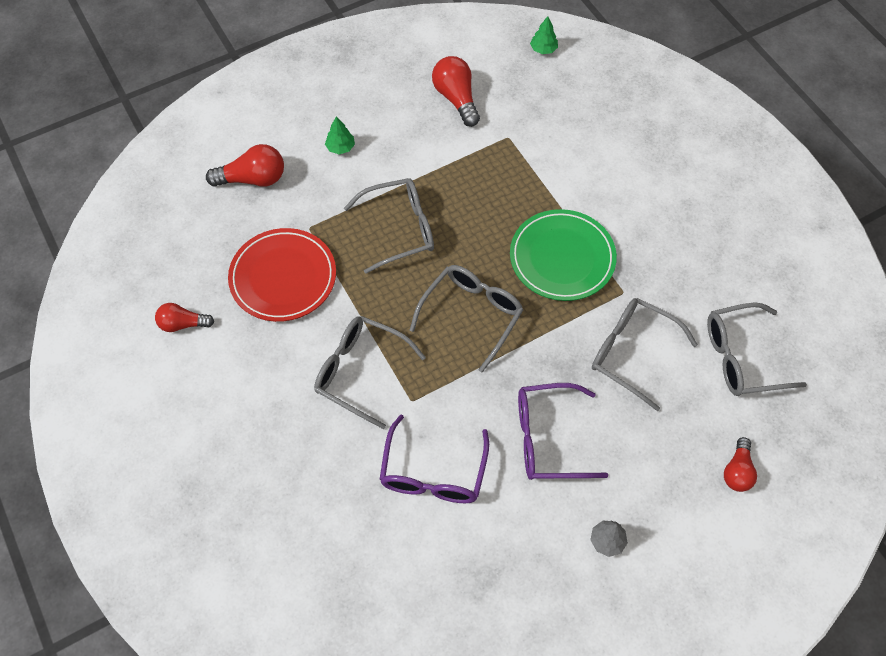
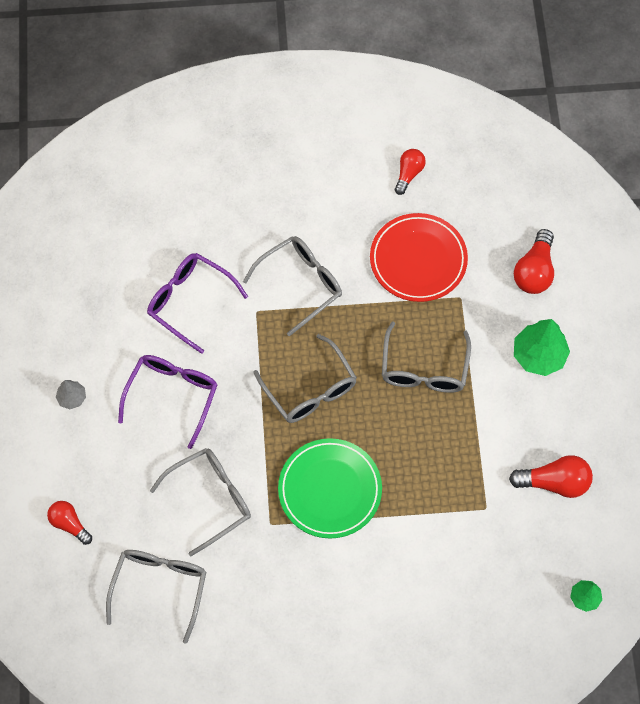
camera: 115 degrees right, 5 degrees up
(340, 147) = (538, 355): green tree -> green tree, size x1.88

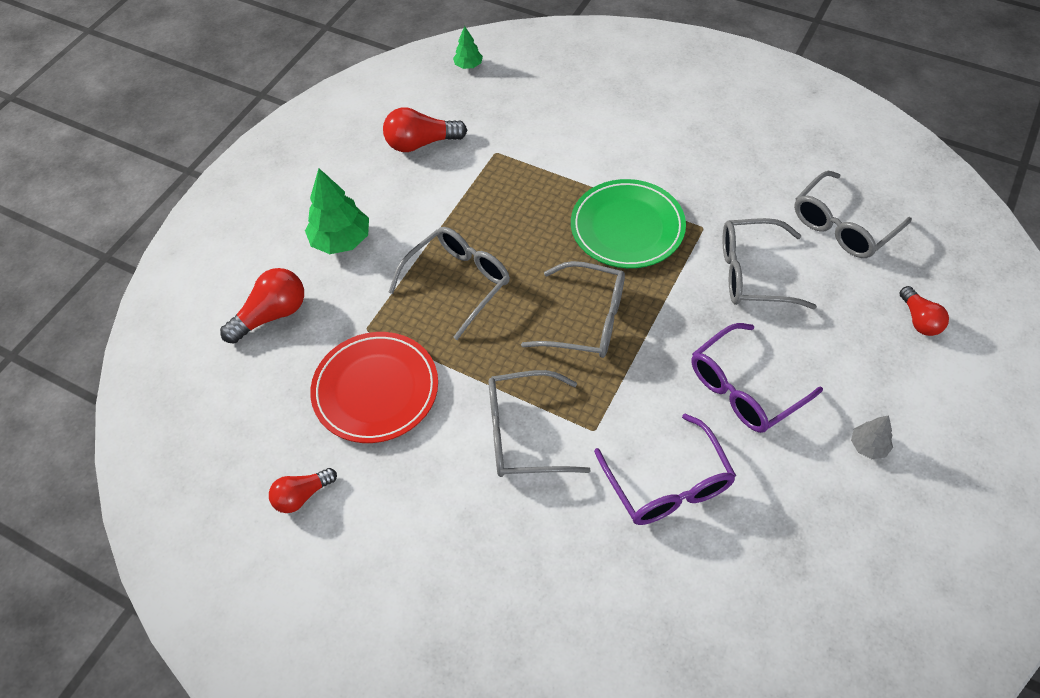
camera: 145 degrees left, 10 degrees down
(310, 390) = (587, 320): grey glasses -> grey glasses turned 105 degrees clockwise
(554, 482) = (421, 143): red light bulb -> red light bulb turned 45 degrees counterclockwise

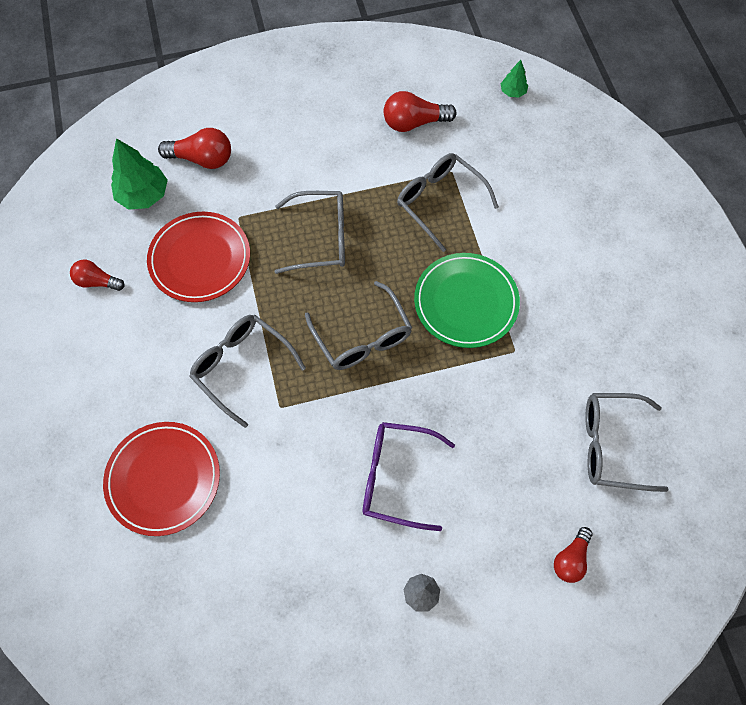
camera: 45 degrees right, 10 degrees up
(341, 240) = (291, 147): green tree -> green tree (143, 195)
(421, 143) = (414, 123): red light bulb -> red light bulb turned 45 degrees counterclockwise
(577, 582) = (163, 479): none -> red plate
(668, 484) = (277, 482): purple glasses -> none
(752, 273) = (503, 413): grey glasses -> grey glasses (439, 201)

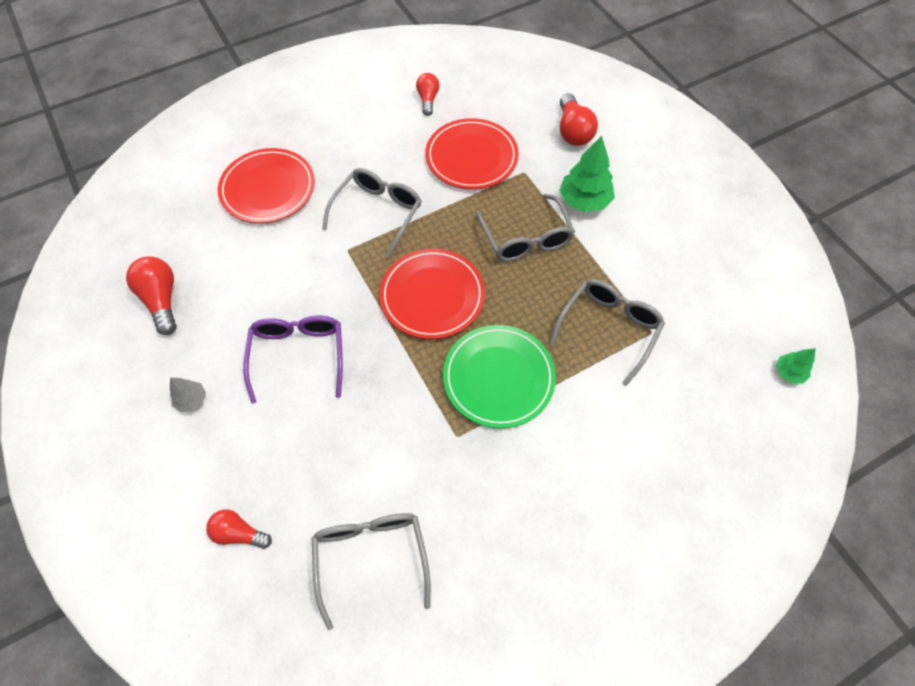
camera: 75 degrees right, 5 degrees down
(143, 195) = (519, 104): green tree -> green tree (584, 201)
(362, 337) = (432, 296): grey glasses -> red plate
(414, 123) = (696, 285): red light bulb -> red light bulb (162, 300)

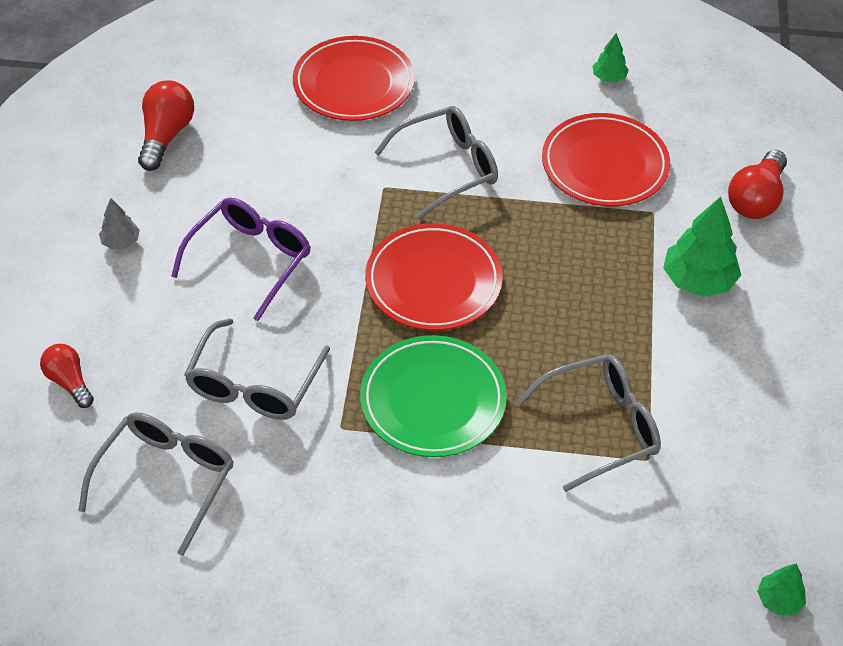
camera: 35 degrees right, 10 degrees down
(428, 99) = (609, 78): red light bulb -> green tree
(526, 238) = (590, 282): grey glasses -> grey glasses (254, 385)

